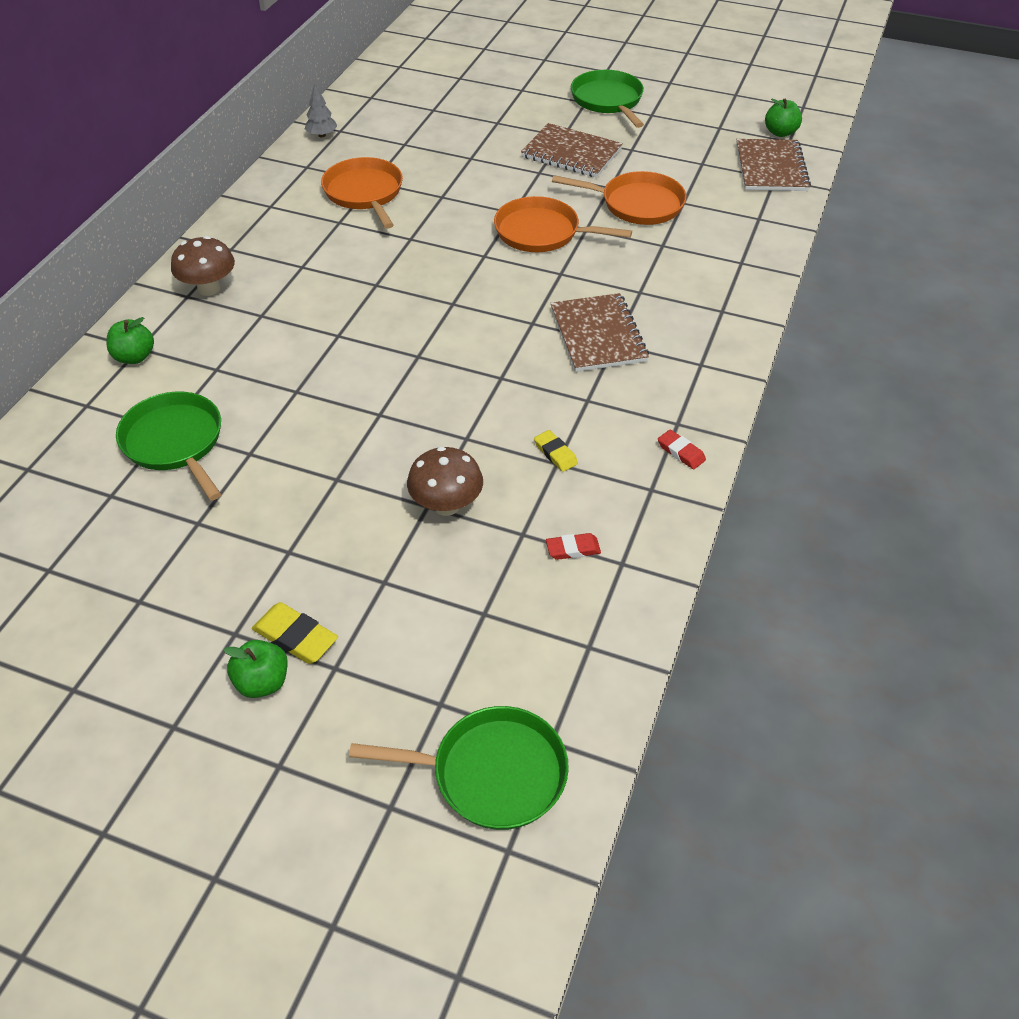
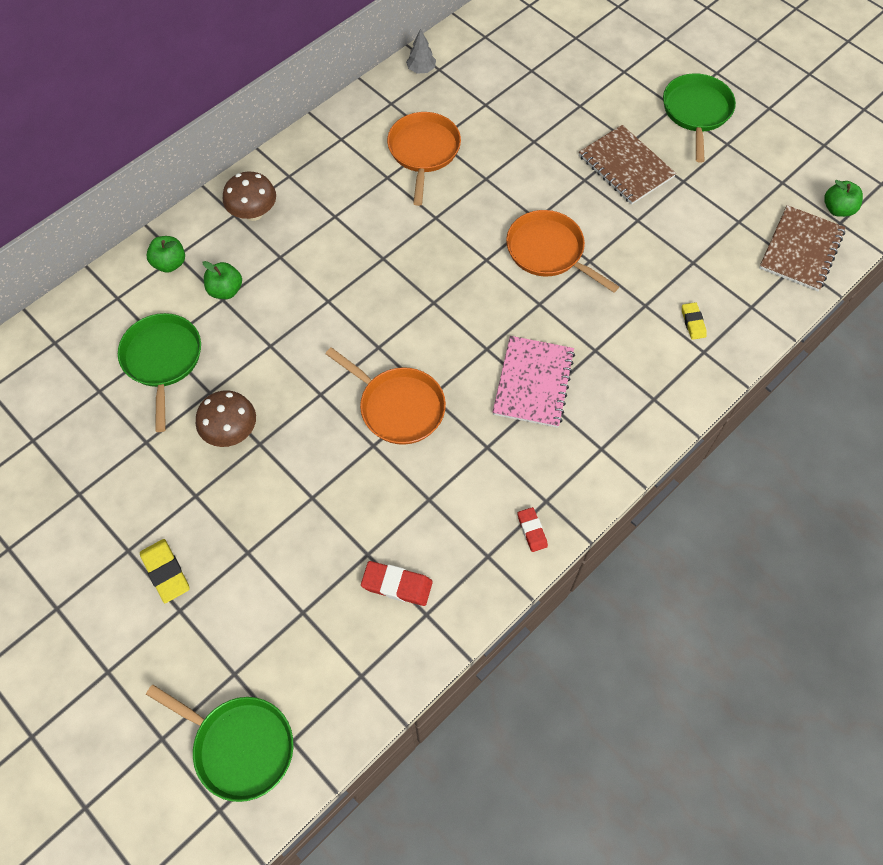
camera: 25 degrees right, 15 degrees up
(262, 682) = (127, 600): green apple -> green apple (226, 290)
(446, 505) = (326, 503): brown mushroom -> brown mushroom (231, 431)
(555, 453) = (433, 489): yellow eraser -> yellow eraser (693, 322)
(573, 549) = (397, 585): red eraser -> red eraser, size x1.55
(598, 335) = (533, 383): brown notebook -> pink notebook
(638, 204) = (651, 249): orange pan -> orange pan (398, 407)

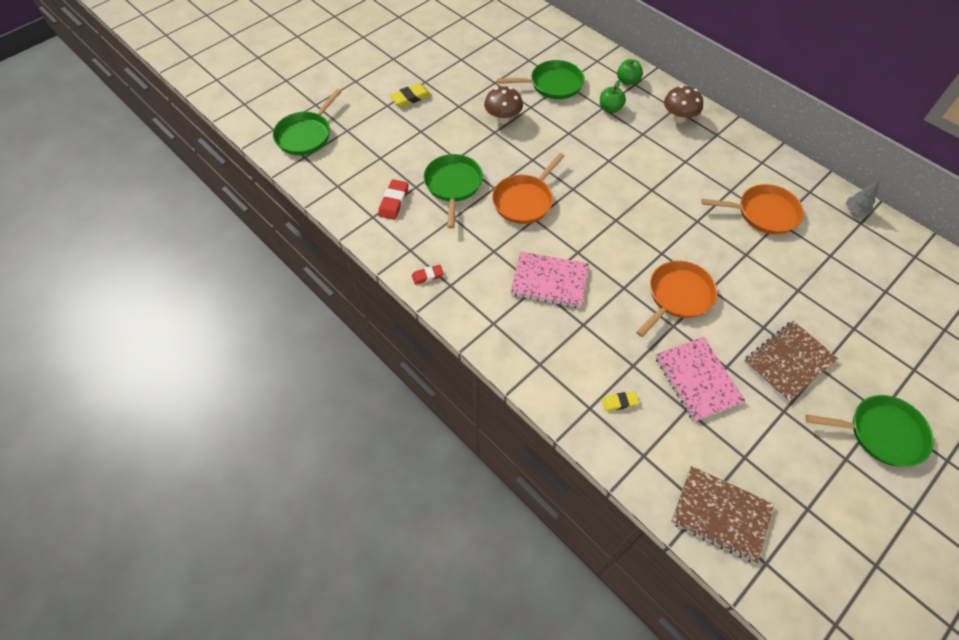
camera: 90 degrees right, 5 degrees down
(366, 501) = (453, 185): none -> green pan
(656, 248) = (697, 379): none -> pink notebook
(837, 209) = (784, 564): green apple -> none

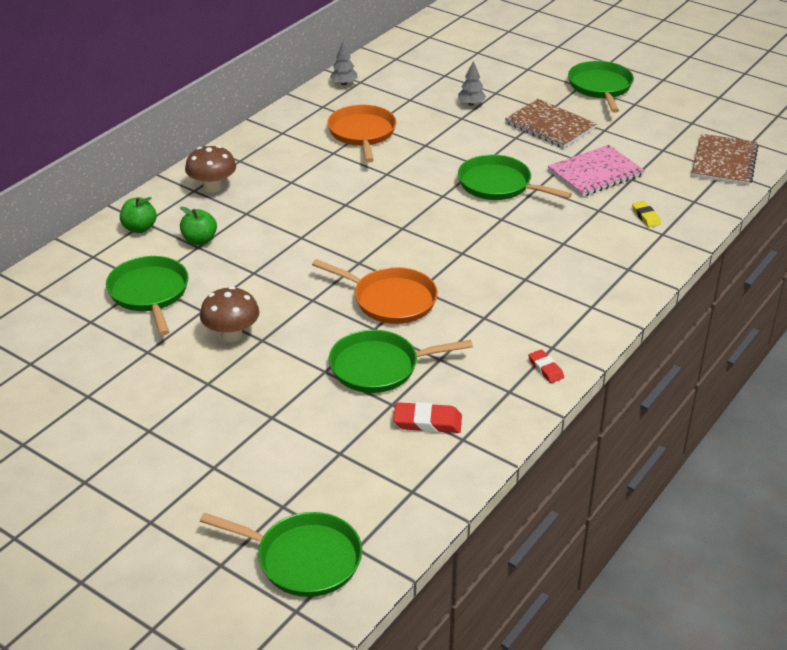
camera: 100 degrees left, 20 degrees down
(410, 98) = (192, 441): yellow eraser -> none
(549, 281) = (513, 270): pink notebook -> none
(678, 296) = (498, 185): orange pan -> green pan
(827, 303) = (471, 104): none -> grey tree

